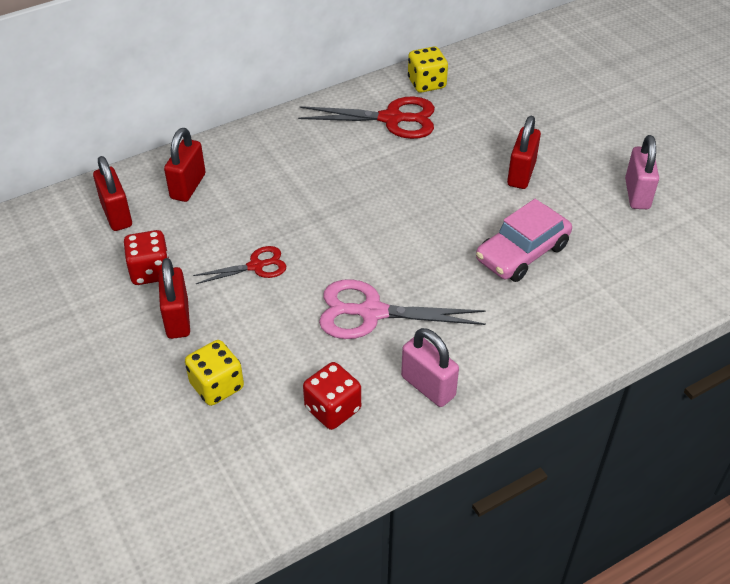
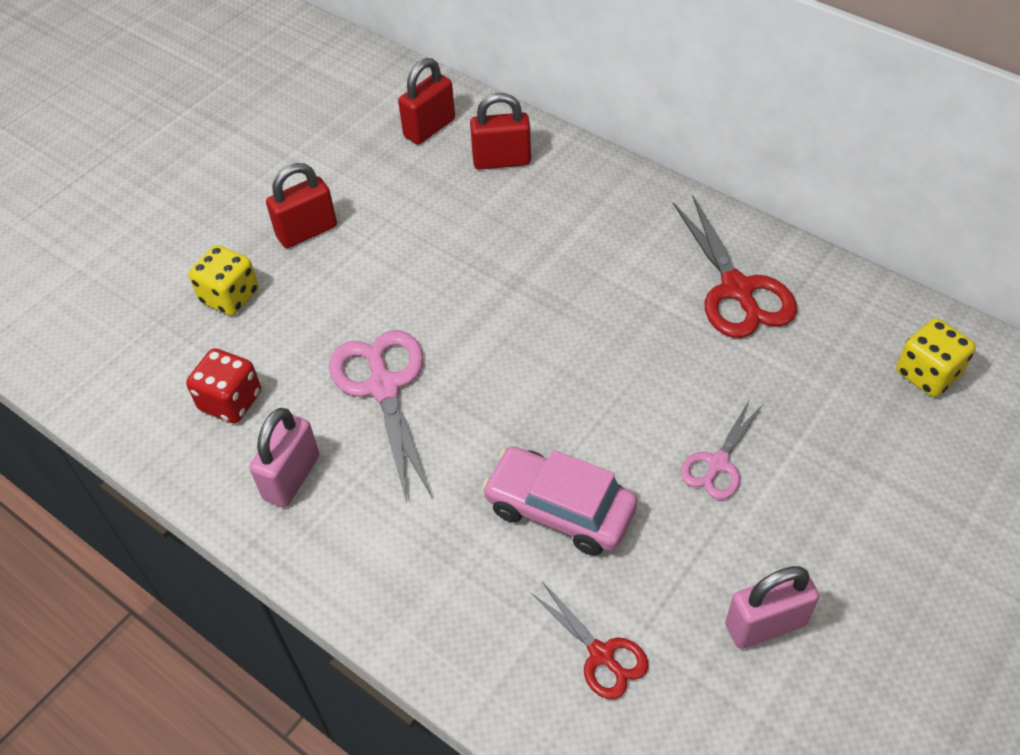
camera: 70 degrees right, 5 degrees up
(150, 271) = (362, 185): red dice -> none
(256, 266) = (408, 262): red scissors -> red scissors (601, 655)
(426, 83) = (838, 300): yellow dice -> yellow dice (927, 374)
(521, 174) = (718, 464): red padlock -> pink scissors

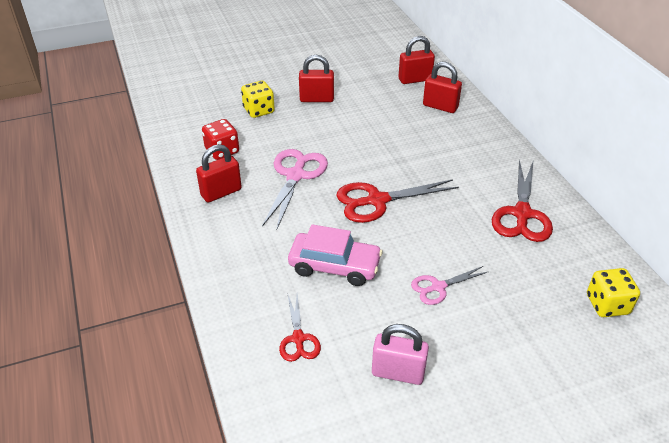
camera: 30 degrees right, 10 degrees down
(292, 477) = (221, 192): pink padlock -> red padlock
(534, 368) = (377, 201): none -> red scissors
(559, 509) = (334, 266): pink car -> pink car turned 135 degrees clockwise

